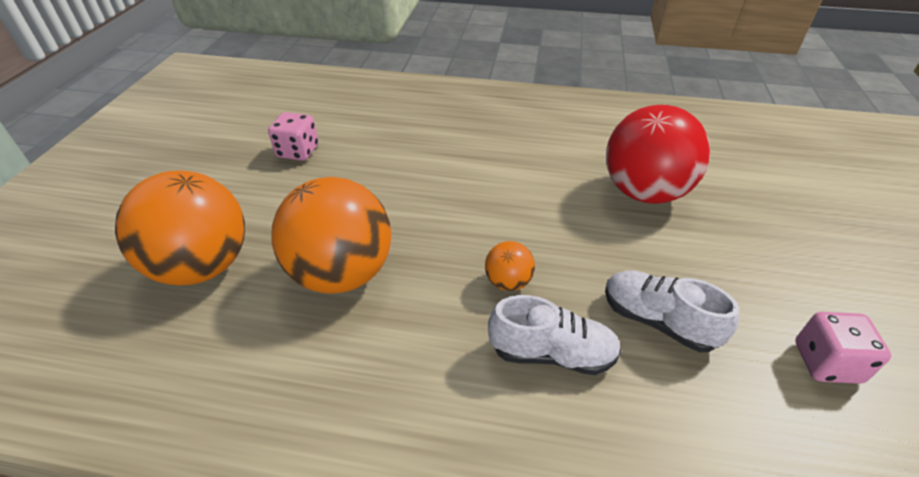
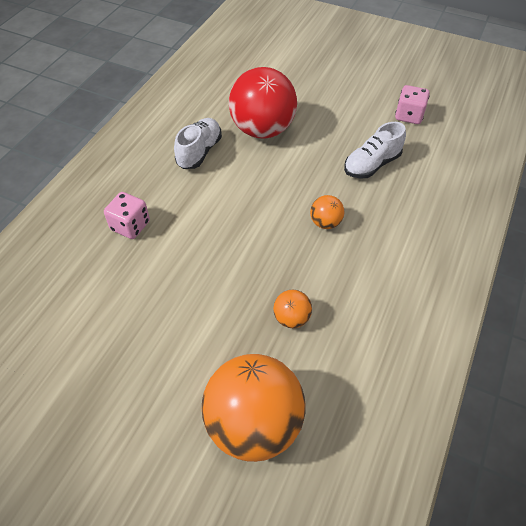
camera: 75 degrees left, 10 degrees up
(298, 151) = (108, 342): pink dice -> pink dice (130, 226)
(342, 274) = (291, 318): orange ball -> orange ball, size x0.44
(552, 353) = (385, 217): white shoe -> white shoe (199, 152)

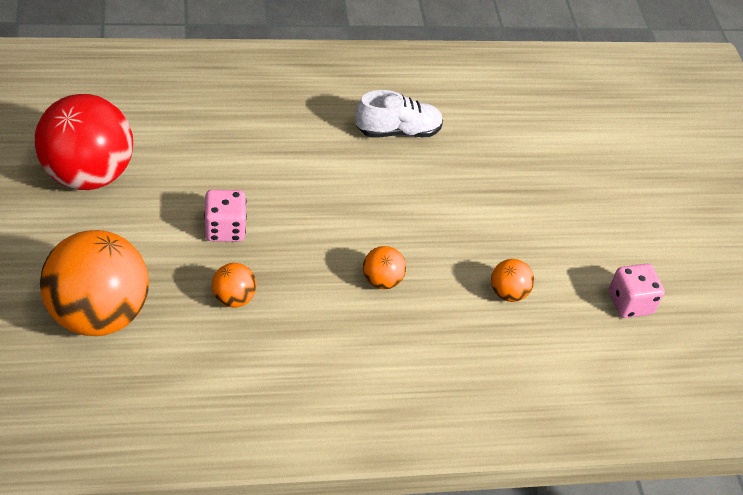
camera: 50 degrees right, 5 degrees down
(130, 226) = (256, 123): pink dice -> pink dice (224, 229)
(262, 130) = (478, 170): red ball -> red ball (88, 175)
(372, 165) = (508, 293): white shoe -> orange ball

